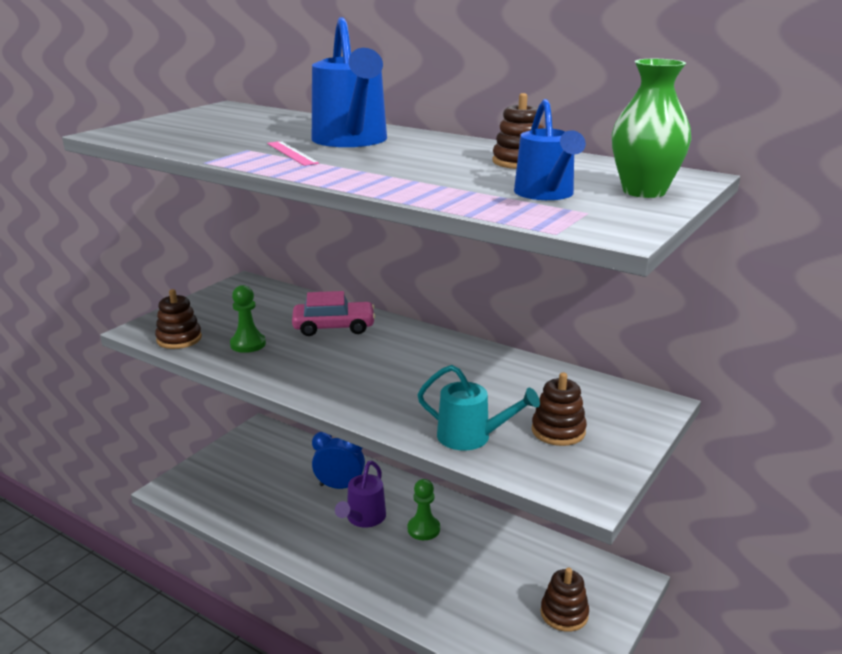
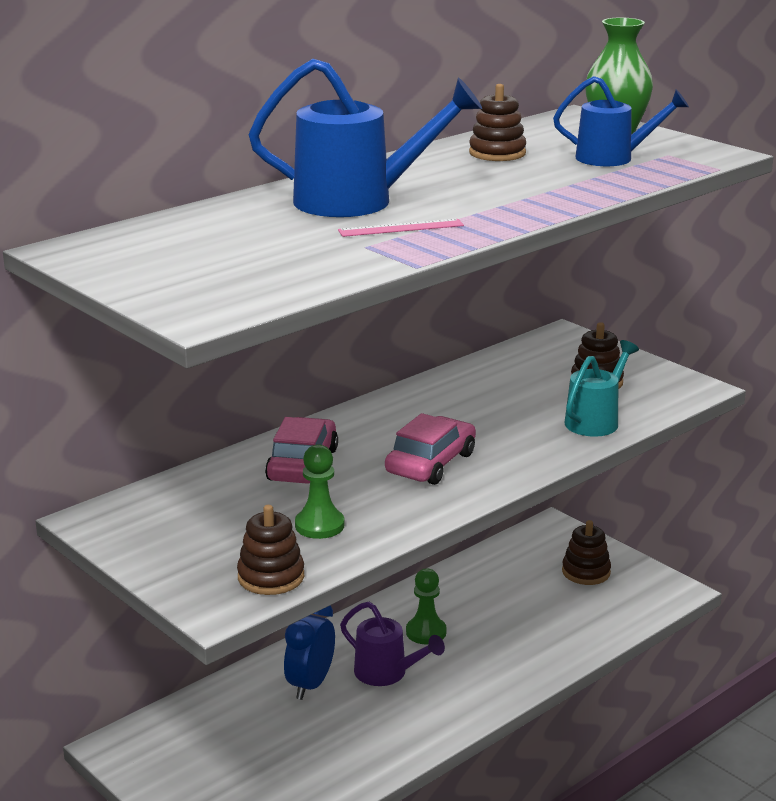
camera: 75 degrees left, 0 degrees up
(353, 371) = (431, 463): none -> pink car

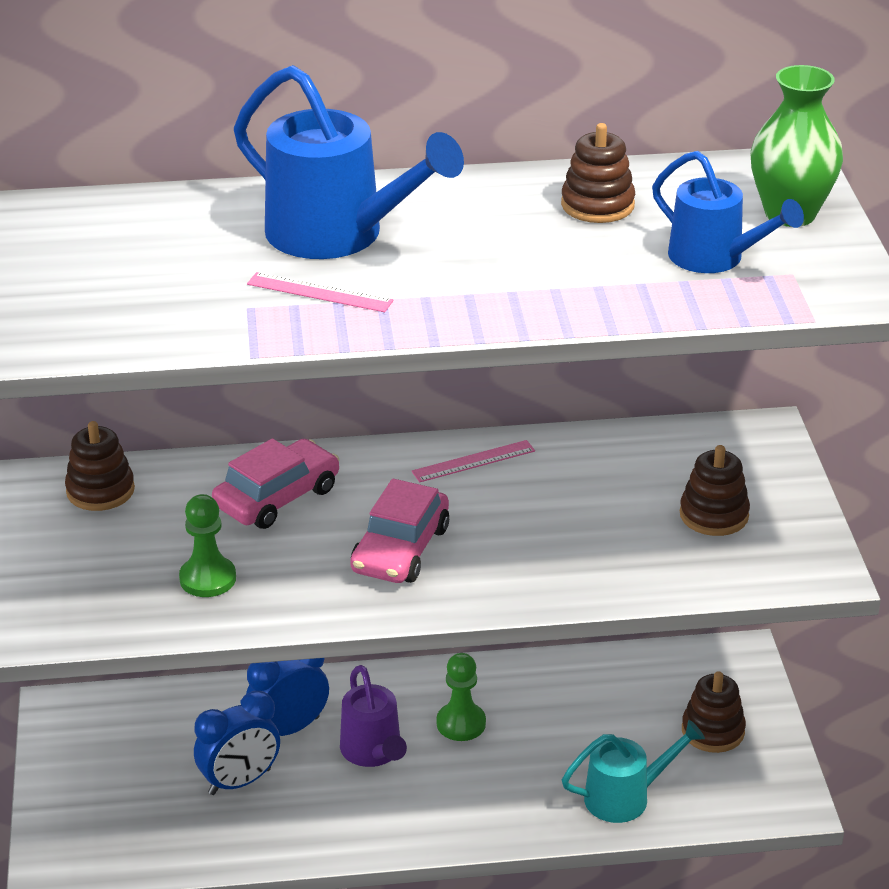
camera: 35 degrees right, 10 degrees up
(271, 577) = (99, 618): brown stacking toy -> brown stacking toy (100, 490)
(313, 732) = (240, 782): none -> blue clock
(409, 403) = (473, 461): none -> pink ruler
(431, 463) = (400, 549): pink car -> pink car turned 135 degrees clockwise
(596, 420) = (644, 567): turquoise watering can -> turquoise watering can (626, 797)

